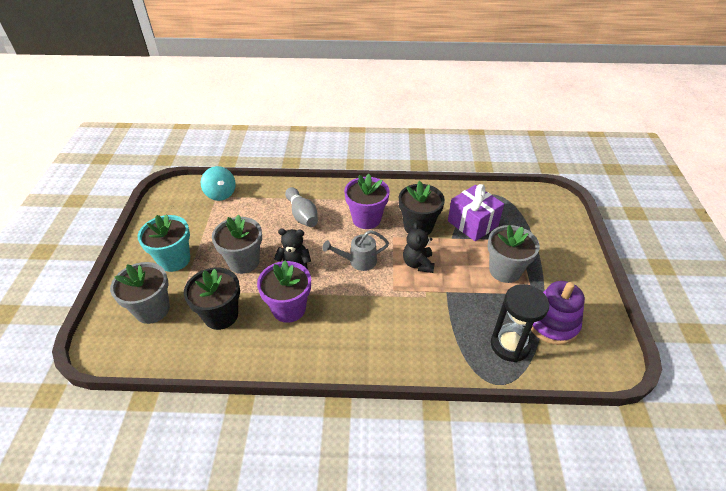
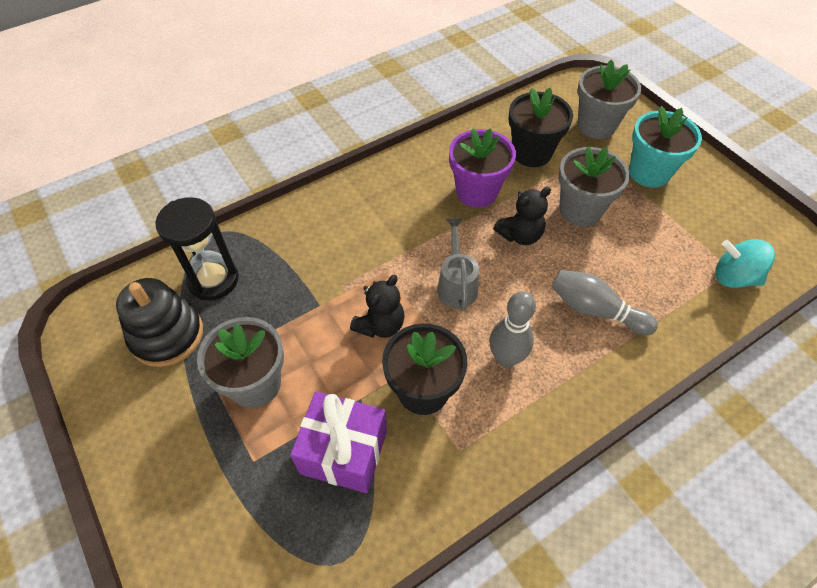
camera: 145 degrees right, 10 degrees up
(358, 261) = (456, 285): grey watering can -> grey watering can turned 45 degrees counterclockwise
(366, 219) = (506, 358): purple flower pot -> grey bowling pin
(418, 264) = (380, 325): black teddy bear -> black teddy bear turned 75 degrees clockwise
(552, 323) = (167, 335): purple stacking toy -> black stacking toy

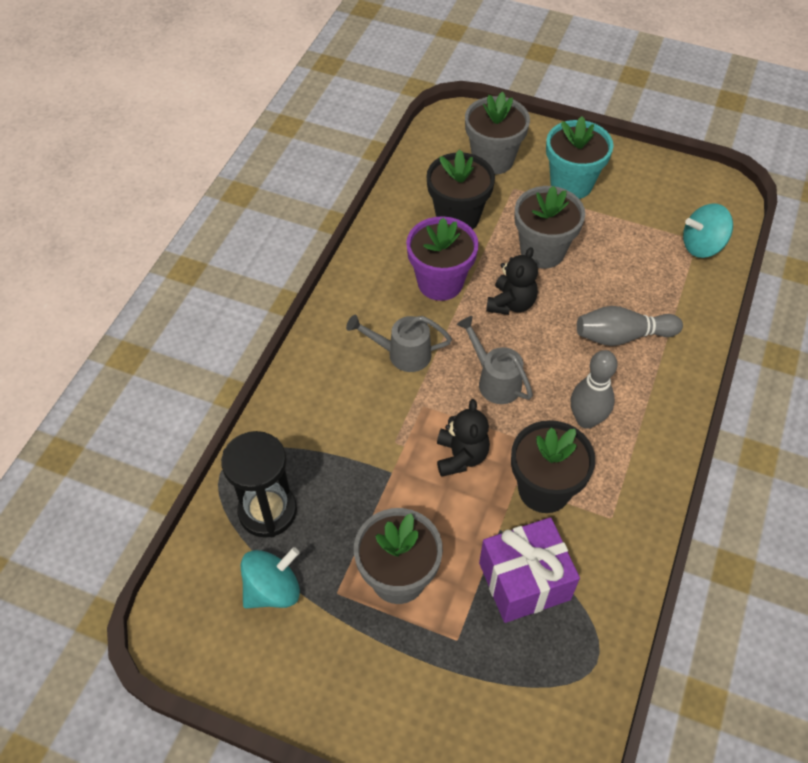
camera: 35 degrees left, 0 degrees up
(167, 335) = (273, 589): black stacking toy -> turquoise spinning top
(403, 227) = (403, 354): none -> grey watering can

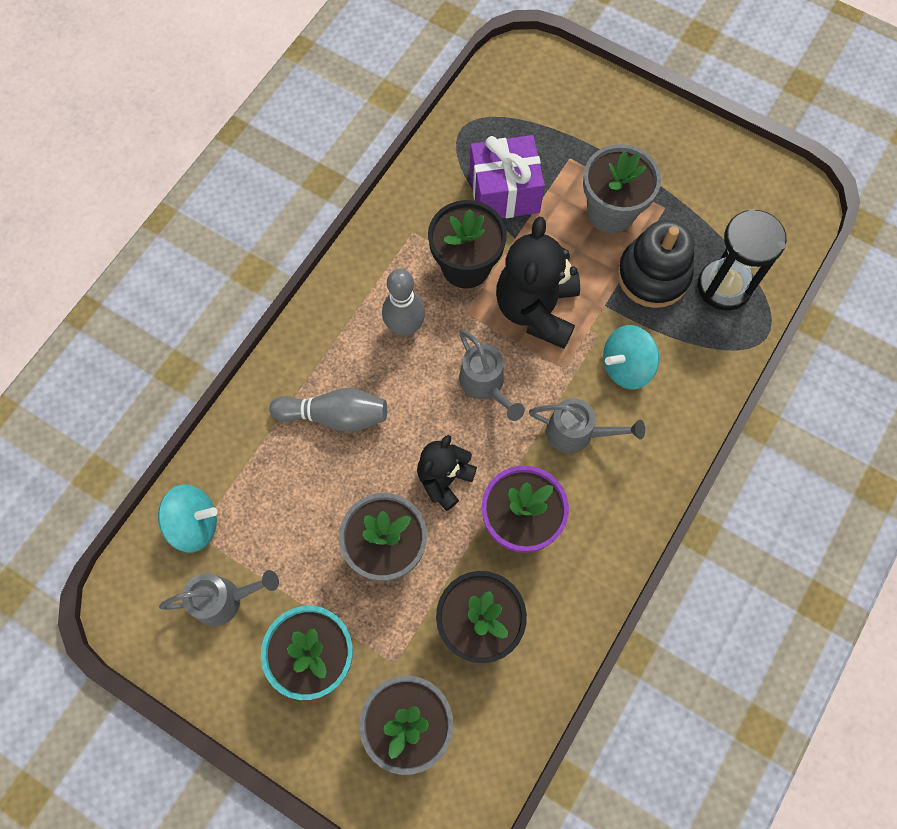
camera: 170 degrees left, 15 degrees up
(273, 589) = (719, 219): turquoise spinning top -> turquoise spinning top (626, 366)
(344, 511) = (653, 275): none -> black stacking toy
(461, 456) = (536, 309): black teddy bear -> black teddy bear, size x1.65
(654, 205) = (224, 599): none -> grey watering can

